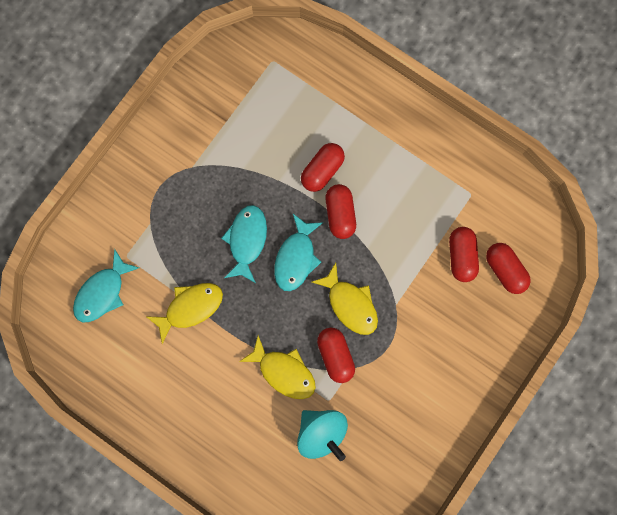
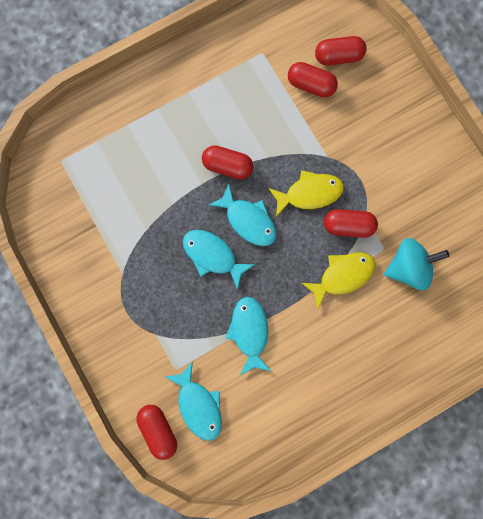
camera: 65 degrees left, 0 degrees up
(190, 308) = (249, 332): yellow fish -> turquoise fish
(322, 170) = (182, 163): red capsule -> red capsule (158, 430)

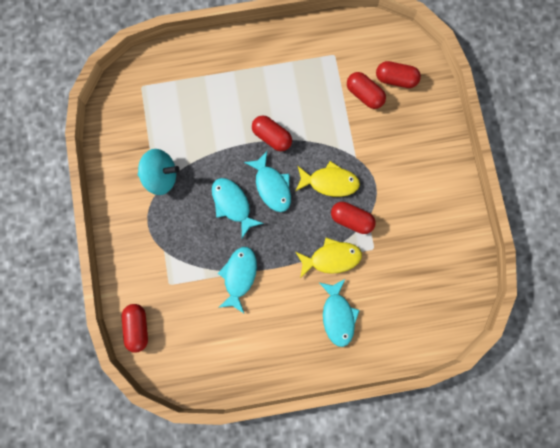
camera: 20 degrees right, 0 degrees up
(198, 405) = (176, 319): turquoise fish -> turquoise fish (338, 315)
(409, 267) = (388, 271): turquoise spinning top -> turquoise spinning top (161, 176)

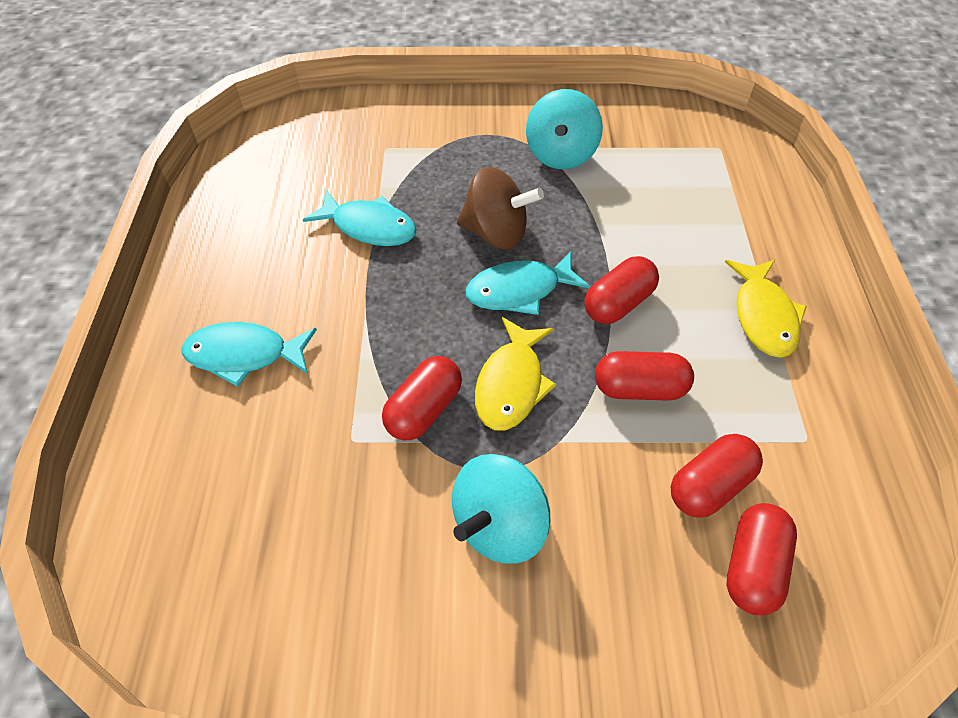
camera: 100 degrees right, 25 degrees down
(137, 327) = (334, 112): red capsule -> red capsule (639, 388)
(232, 204) = (496, 233): turquoise fish -> brown spinning top
(331, 258) = (356, 362): yellow fish -> yellow fish (763, 316)
(399, 177) = (499, 525): none -> turquoise spinning top

